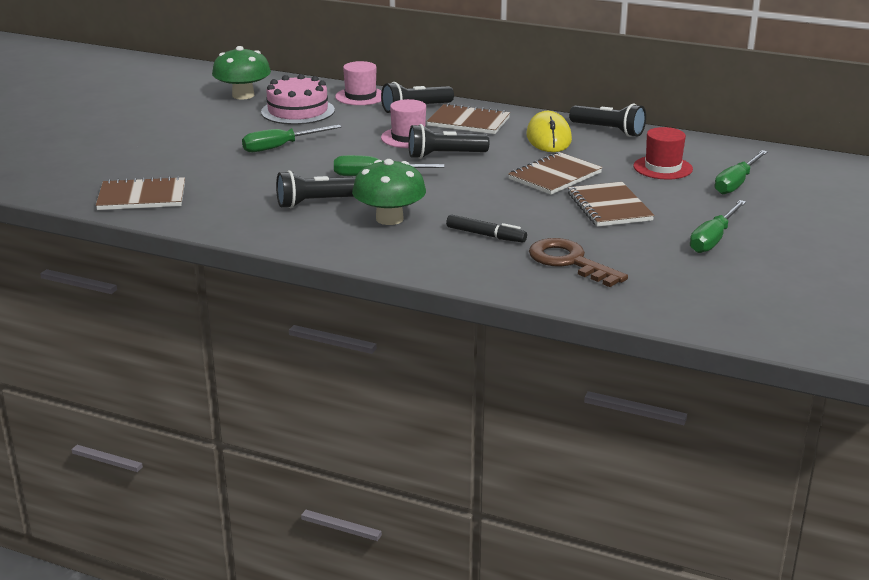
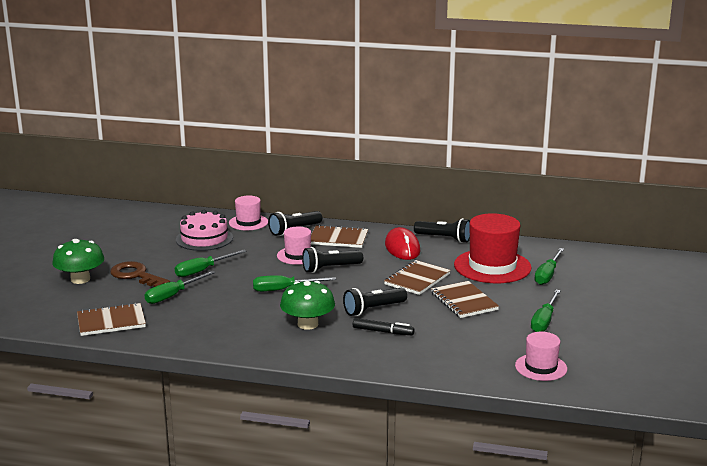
camera: 10 degrees left, 5 degrees down
(231, 172) = (173, 295): none -> green screwdriver
(243, 95) = (156, 228): green mushroom -> green mushroom (80, 279)
(317, 202) = (248, 315): black flashlight -> black flashlight (373, 309)
(548, 138) = (402, 248): yellow mouse -> red mouse
(569, 262) = (449, 347): brown key -> brown key (136, 275)
(663, 168) = (492, 266): red hat -> red hat, size x1.78
(689, 297) = (541, 367): none -> pink hat

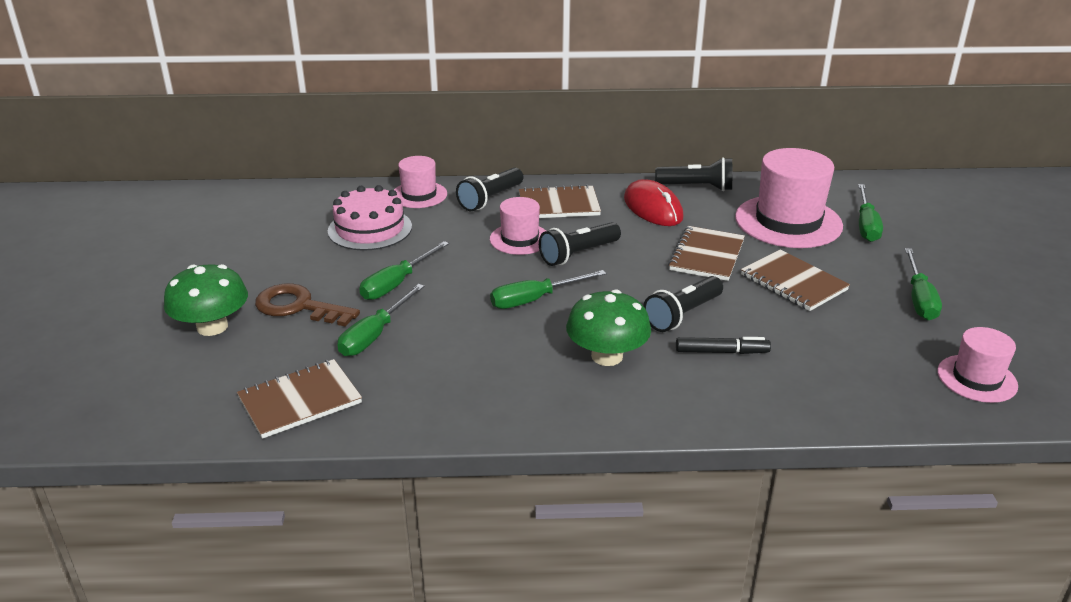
camera: 15 degrees left, 10 degrees up
(492, 266) = (788, 221): red hat -> pink hat

